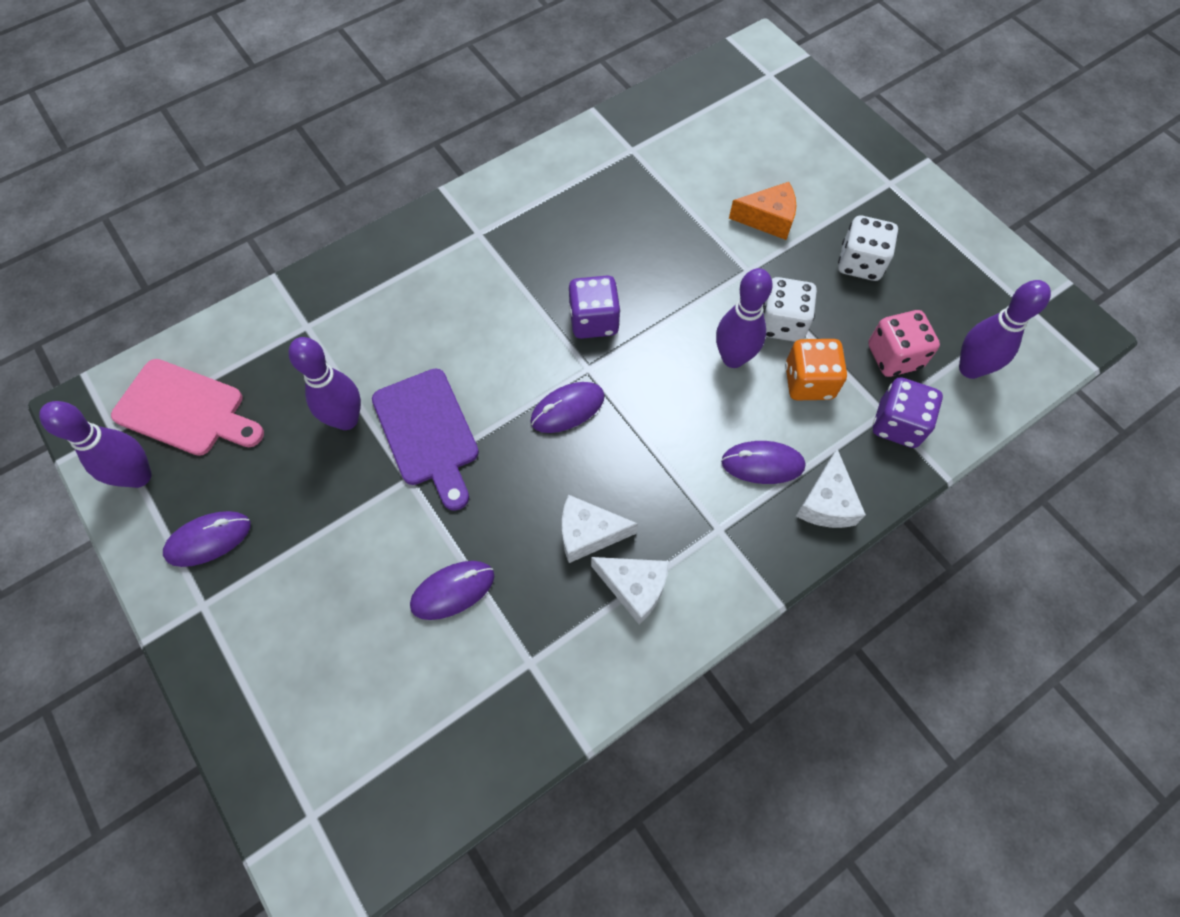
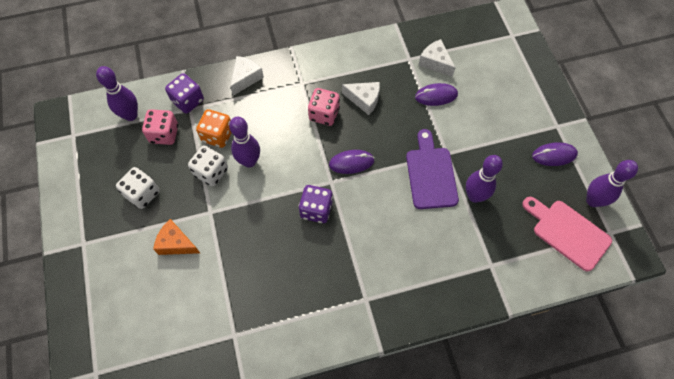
camera: 160 degrees left, 0 degrees up
(634, 588) = (352, 72): white cheese -> white cheese (435, 62)
(650, 480) = (324, 114): none -> pink dice
(762, 464) = (265, 104): purple mouse -> none

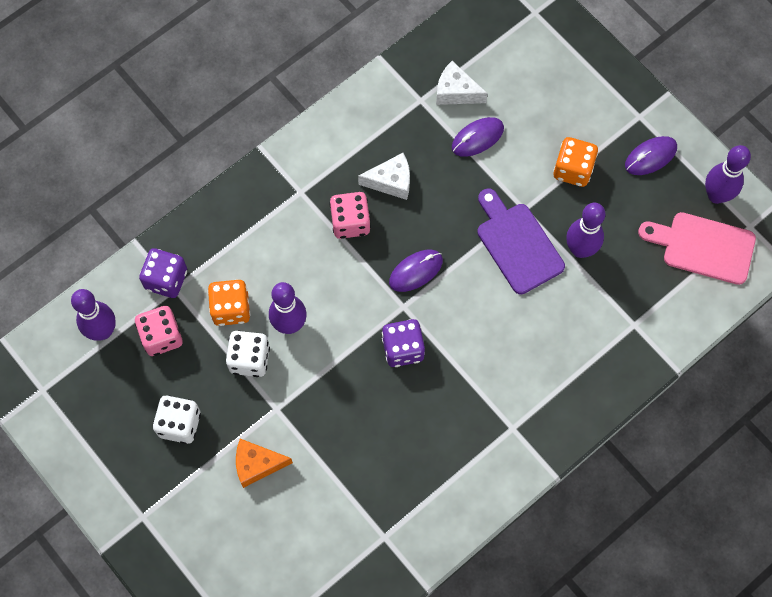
camera: 25 degrees left, 5 degrees up
(246, 78) = (224, 216): white cheese -> none
(493, 141) = (573, 169): none -> orange dice

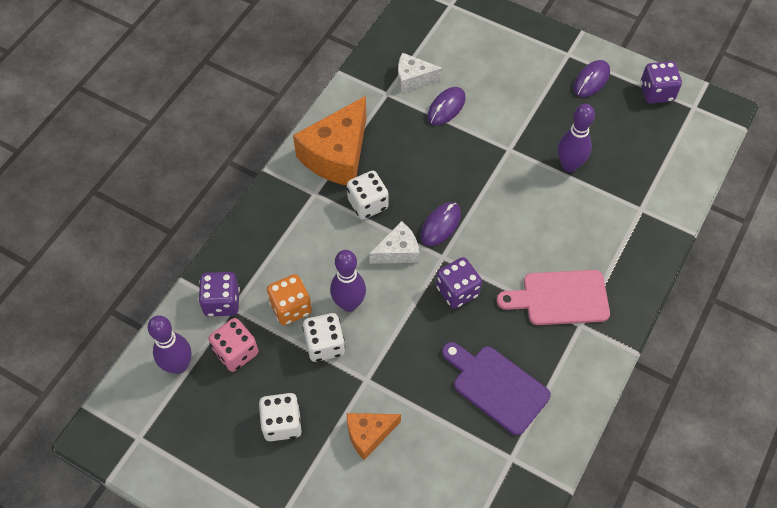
camera: 20 degrees left, 10 degrees down
(340, 156) = (337, 155): none -> orange cheese
(350, 222) = (368, 204): pink dice -> white dice
(391, 181) = (389, 162): white cheese -> white cheese (398, 251)
(517, 244) = (516, 177): purple cutting board -> purple cutting board (496, 386)
(573, 169) = (534, 108): orange dice -> none
(703, 247) = (665, 133): pink cutting board -> pink cutting board (560, 298)
(716, 195) = (656, 92): purple bowling pin -> purple dice

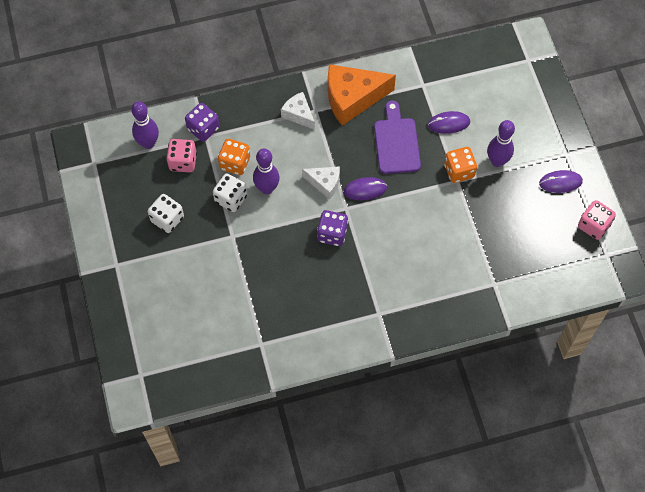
camera: 45 degrees right, 5 degrees up
(368, 204) = (338, 142): white dice -> none
(369, 434) = (203, 264): orange cheese -> none
(413, 79) = (449, 89): white cheese -> white cheese (298, 114)
(496, 386) = (295, 302): purple cutting board -> purple cutting board (396, 142)
(501, 140) = (459, 171): none -> orange dice
(560, 298) = (384, 289): pink cutting board -> none
(569, 165) = (482, 221): purple bowling pin -> purple bowling pin (497, 161)
(656, 92) = (593, 225): purple dice -> pink dice

